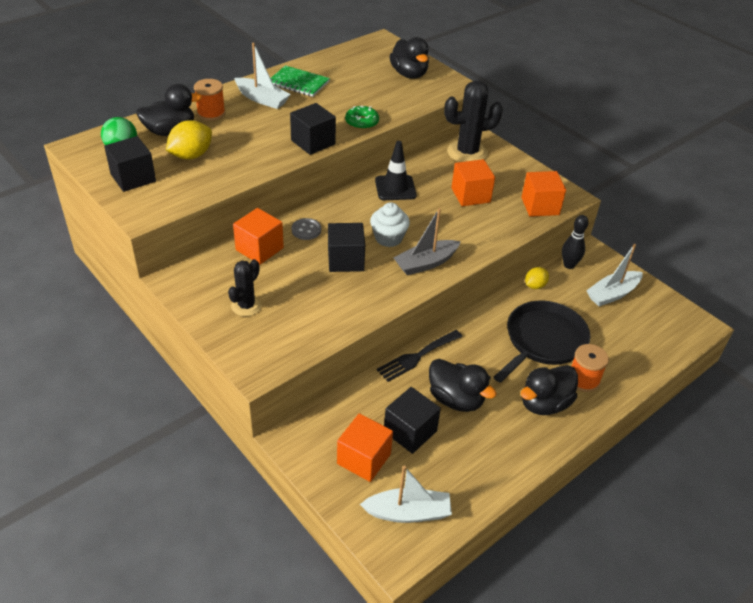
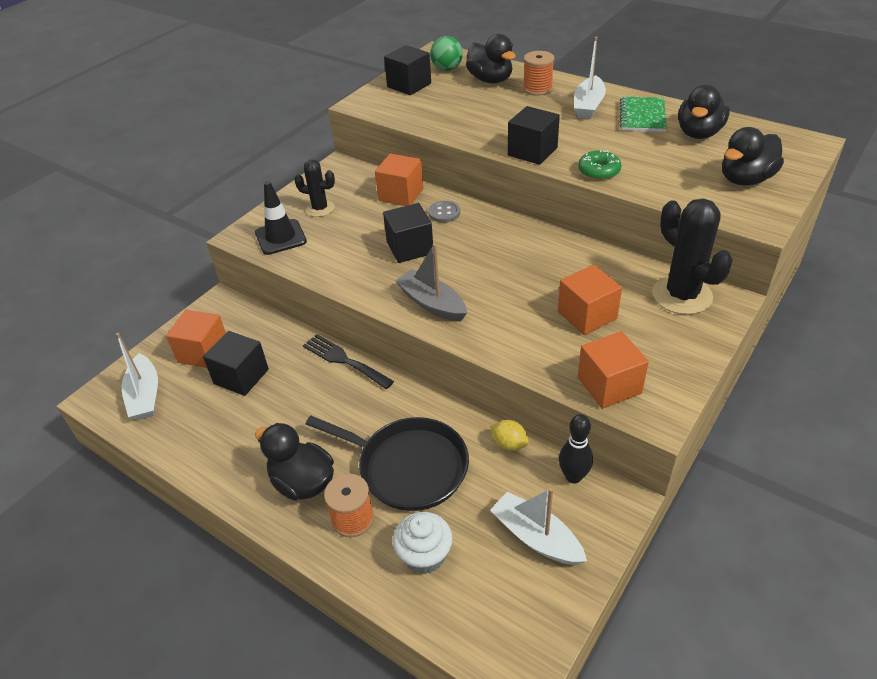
camera: 80 degrees right, 0 degrees up
(191, 155) = (460, 99): yellow lemon -> none
(388, 238) = (461, 268): white cupcake -> white cupcake (424, 555)
(395, 188) = (557, 253): black traffic cone -> black traffic cone (280, 237)
(456, 399) = (291, 403): black duck -> black duck (699, 133)

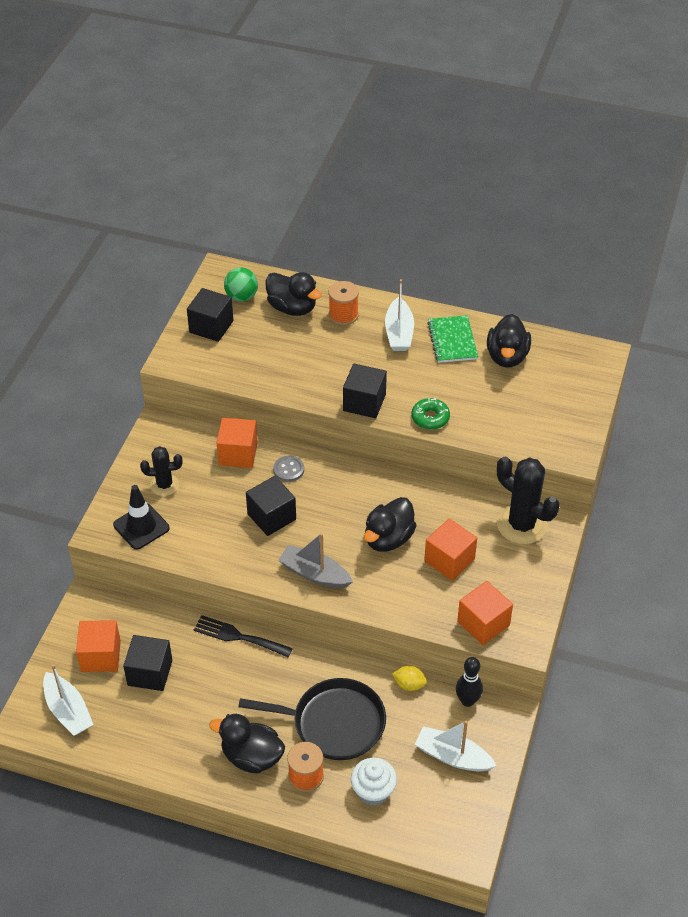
camera: 20 degrees left, 5 degrees up
(745, 179) = (555, 408): black duck -> black duck (388, 538)

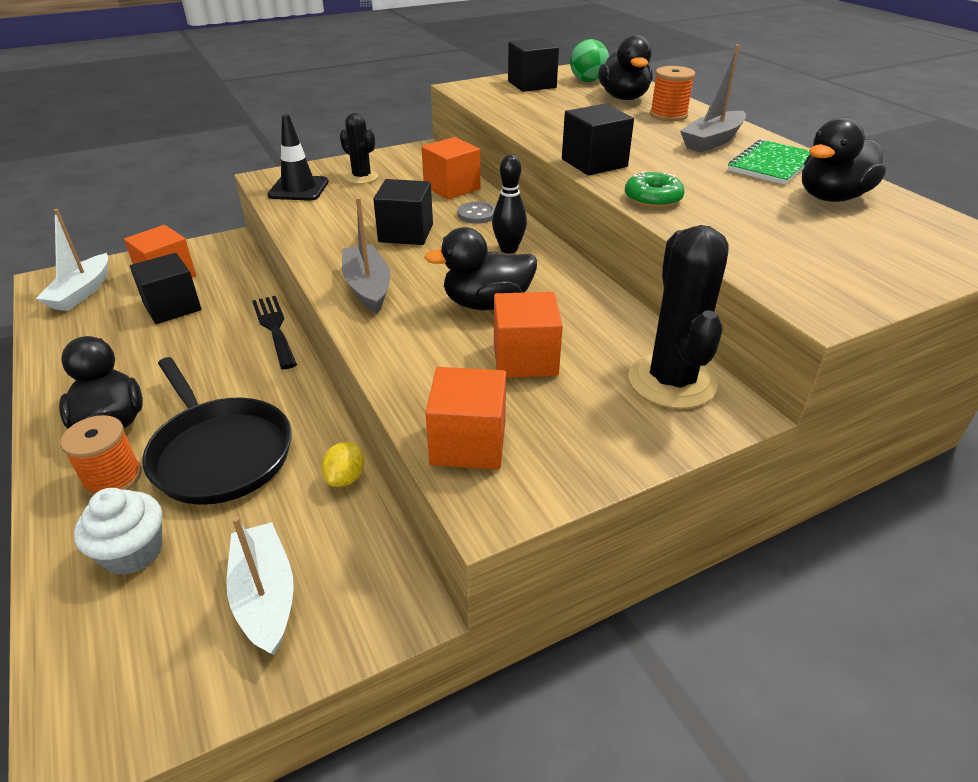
camera: 45 degrees right, 10 degrees down
(399, 333) = (712, 141): white boat -> grey boat
(409, 684) = (345, 478): yellow lemon -> yellow lemon turned 45 degrees clockwise
(467, 701) = (379, 548): black bowling pin -> black bowling pin (508, 249)

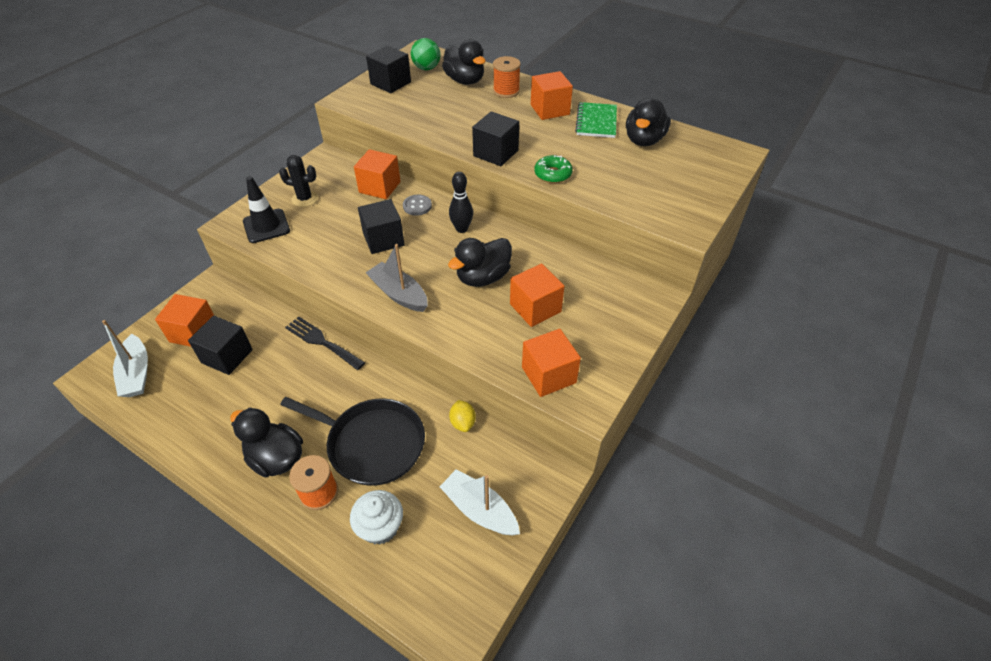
camera: 30 degrees left, 10 degrees up
(671, 381) = (619, 290): black cactus -> none
(712, 141) = (550, 109): grey boat -> orange cube

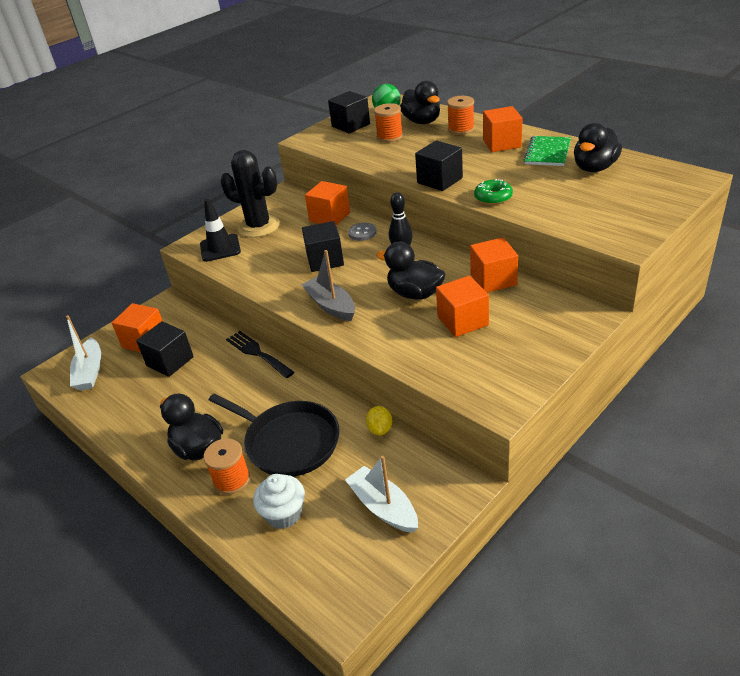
camera: 15 degrees right, 10 degrees down
(305, 199) = (259, 226): black cactus -> black cactus, size x1.71
(434, 98) = (389, 136): none -> orange spool
(483, 277) = (415, 293): black duck -> black duck turned 60 degrees clockwise
(548, 375) = (465, 379): orange cube -> orange cube (493, 280)

